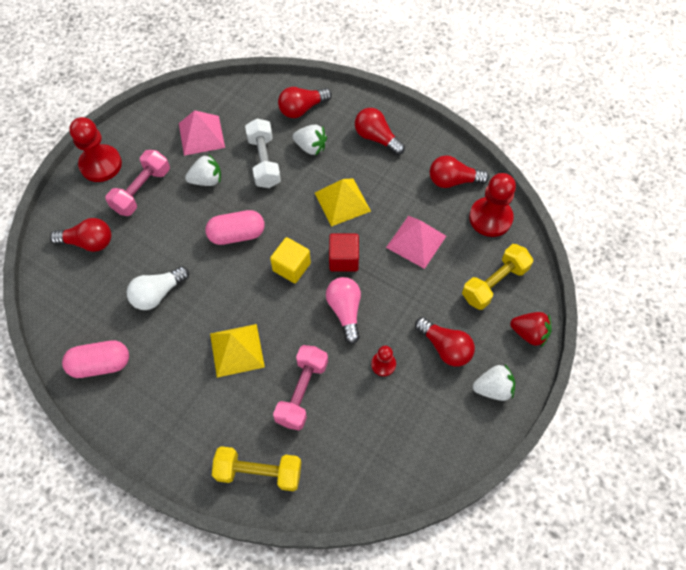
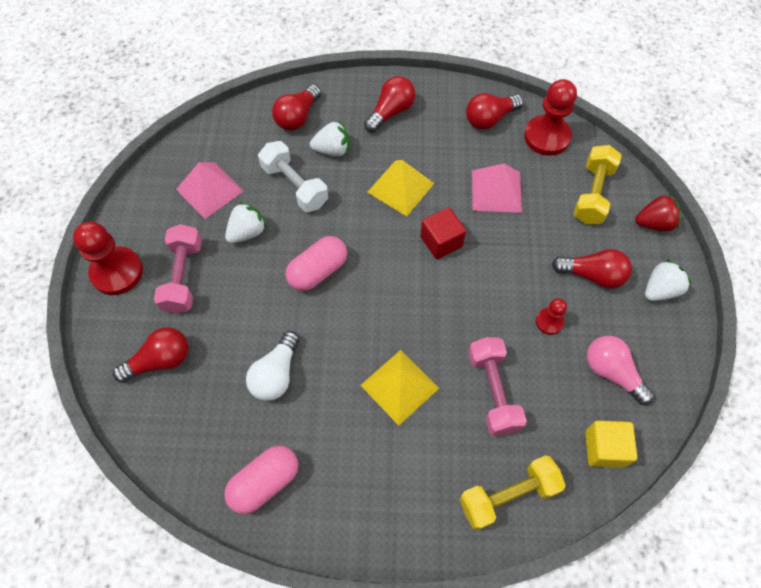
camera: 30 degrees left, 0 degrees up
(291, 267) = (396, 275): yellow cube -> yellow cube (604, 448)
(345, 311) = (478, 290): pink light bulb -> pink light bulb (612, 373)
(376, 138) = (391, 112): red light bulb -> red light bulb turned 120 degrees clockwise

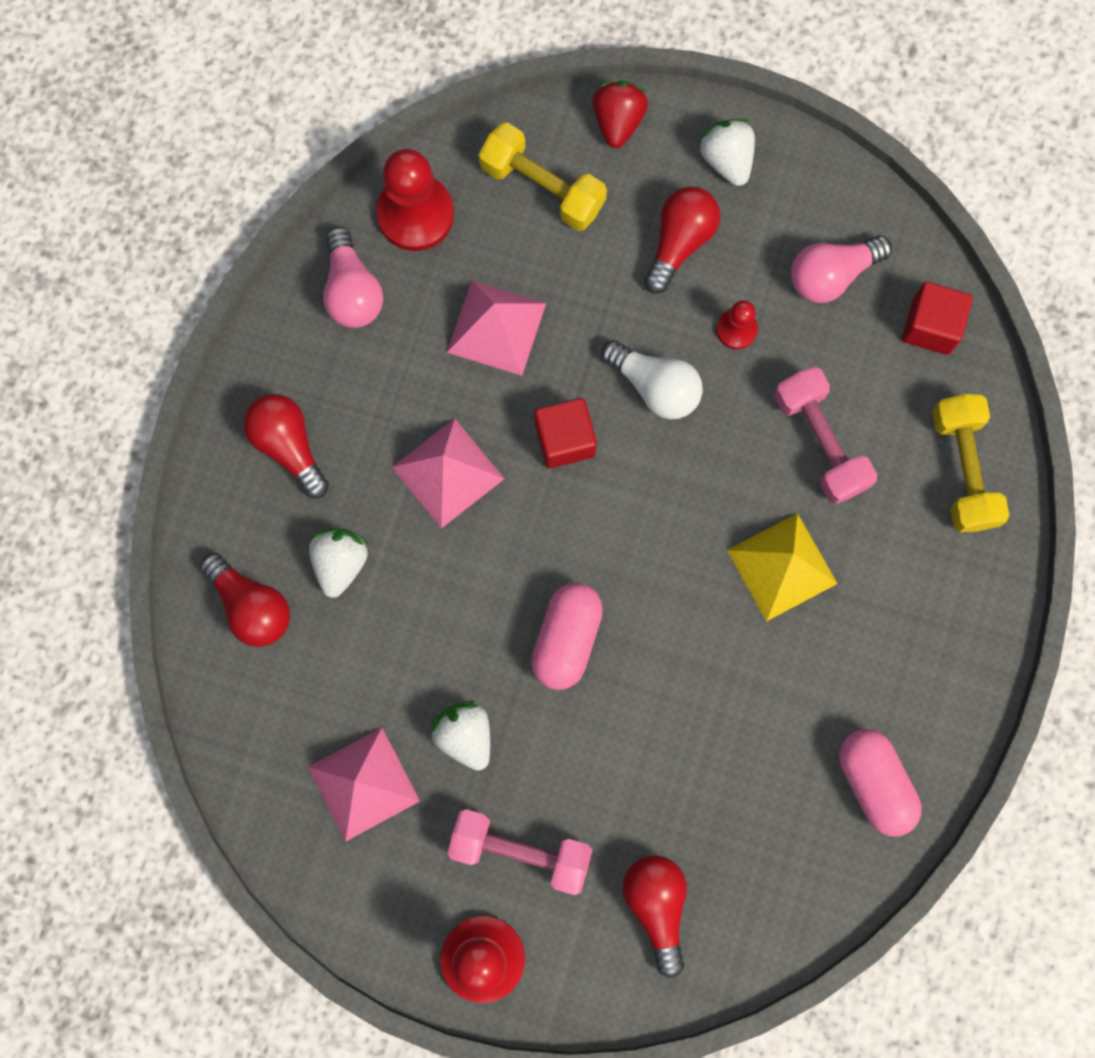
camera: 75 degrees left, 15 degrees up
(276, 374) = (720, 737): white light bulb -> white light bulb (655, 386)
(295, 185) = (395, 641): white dumbbell -> none
(318, 271) = (566, 639): pink capsule -> pink capsule turned 45 degrees clockwise
(401, 187) = (448, 472): yellow pyramid -> pink pyramid
(490, 119) = (352, 290): red light bulb -> pink light bulb
(493, 391) = (820, 442): pink dumbbell -> pink dumbbell turned 60 degrees clockwise
(604, 448) = (931, 326): yellow cube -> red cube

